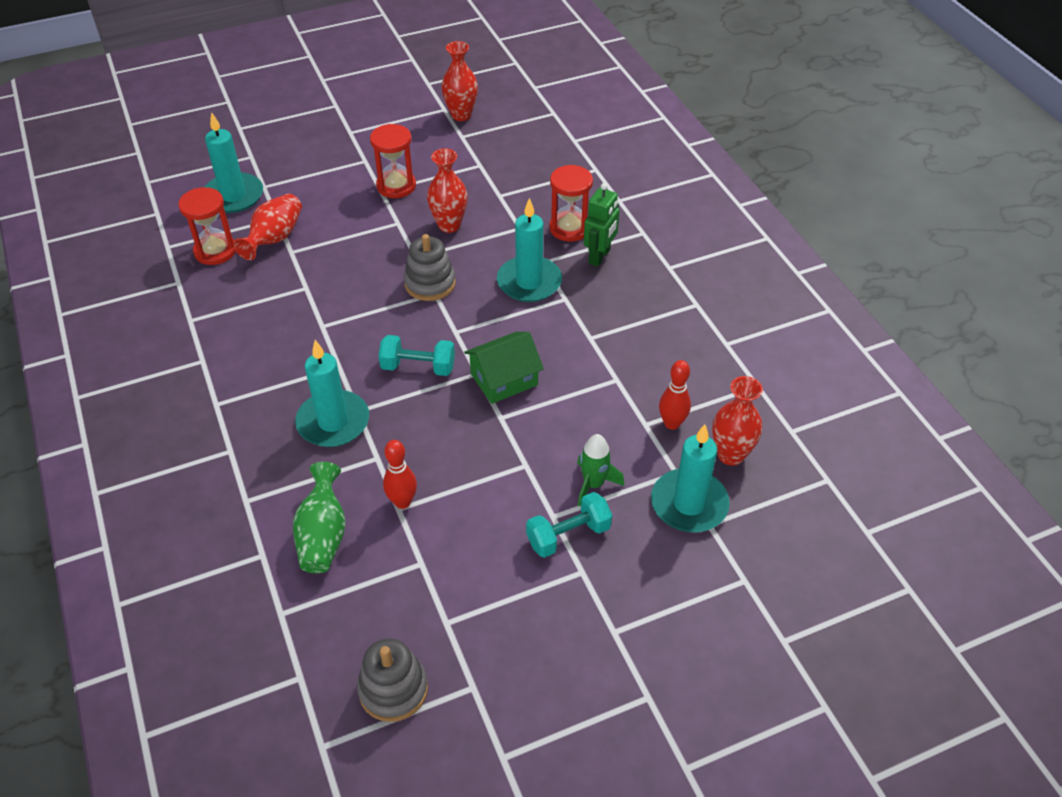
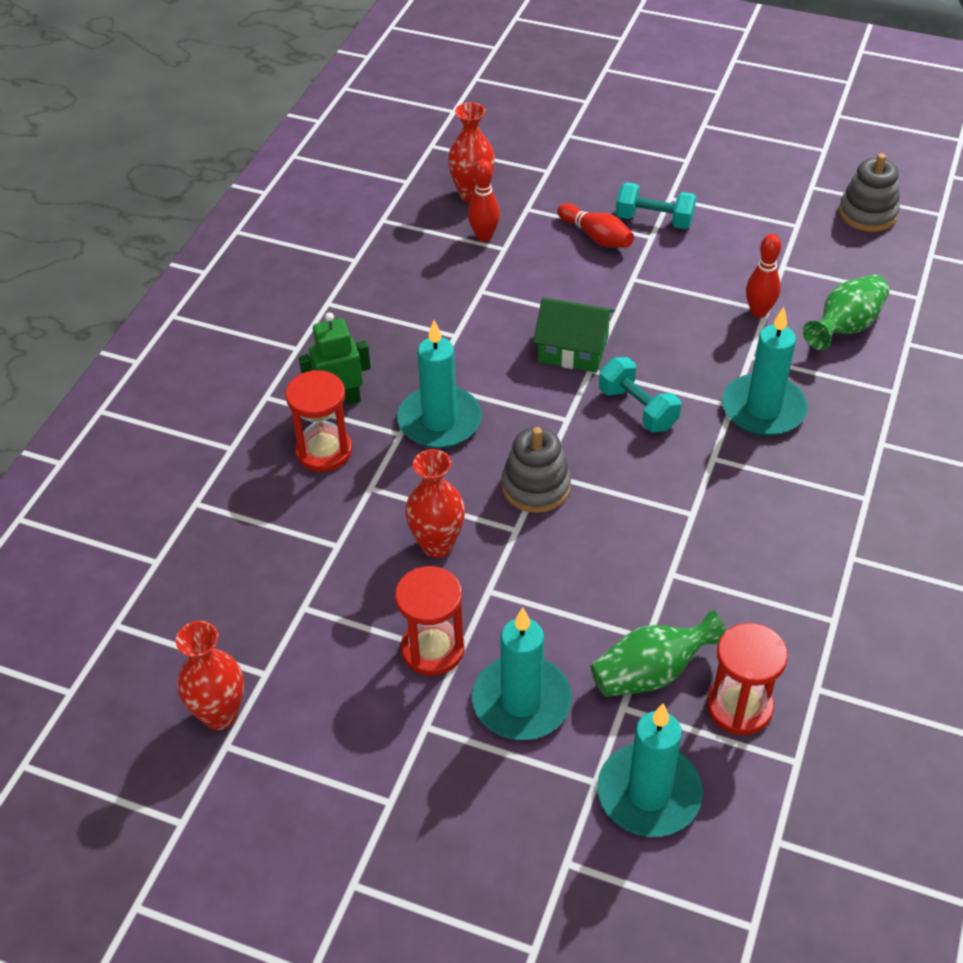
camera: 135 degrees left, 0 degrees up
(274, 238) = (651, 673): red vase -> green vase
(593, 484) = (596, 237): green rocket -> red bowling pin
(689, 504) = (545, 187): turquoise candle -> turquoise candle (521, 701)

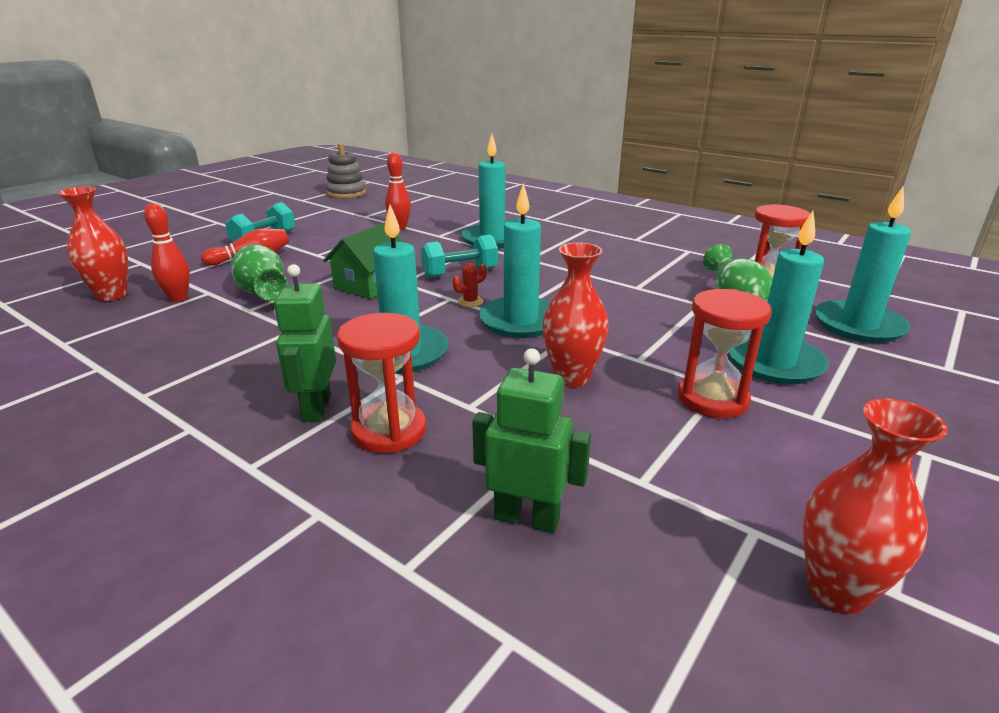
camera: 75 degrees left, 20 degrees down
(250, 549) = (527, 518): none -> green robot
(536, 487) = (520, 321): grey stacking toy -> turquoise candle
(564, 437) = (470, 302): none -> red cactus
(845, 327) = (438, 211): green vase -> green vase (262, 293)

